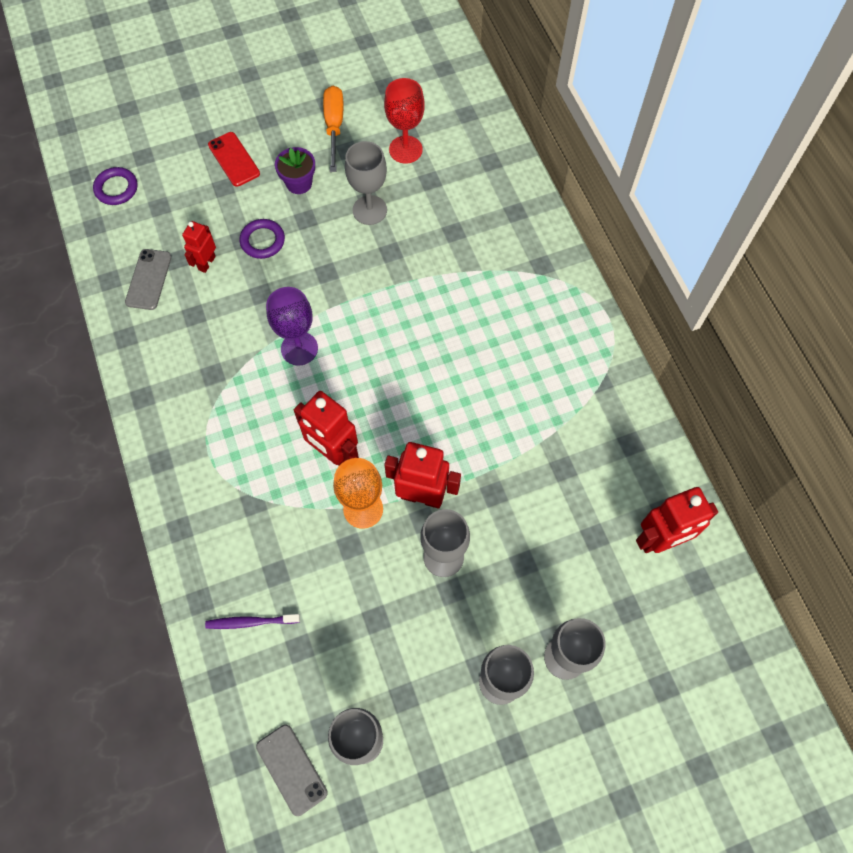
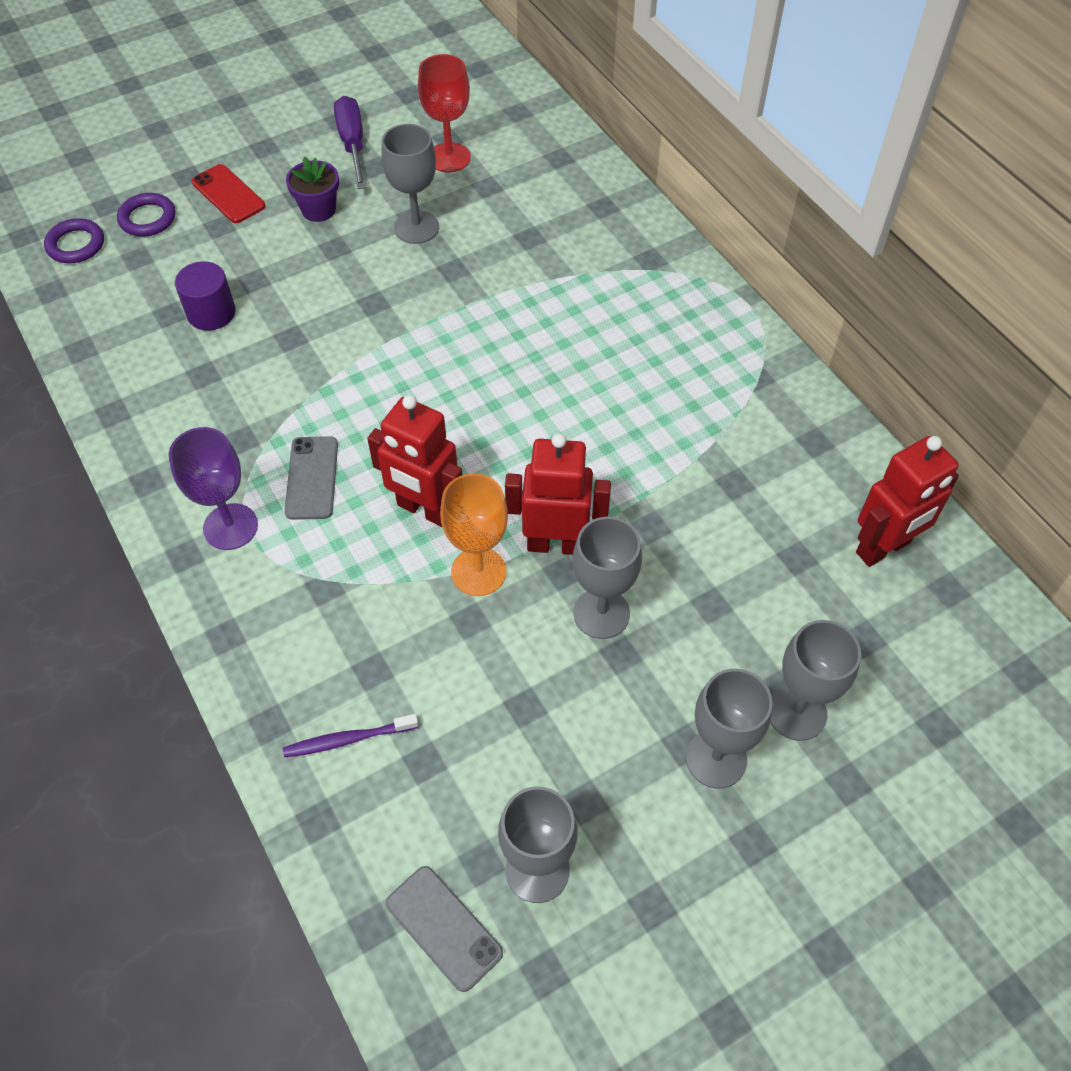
camera: 10 degrees left, 10 degrees down
(148, 279) = (135, 341): grey phone -> grey phone (312, 478)
(206, 263) = (211, 313): red robot -> purple cylinder
(262, 241) = (282, 278): purple ring -> purple ring (148, 218)
(299, 348) = (354, 394): purple goblet -> purple goblet (230, 527)
(334, 126) = (352, 144): orange screwdriver -> purple screwdriver

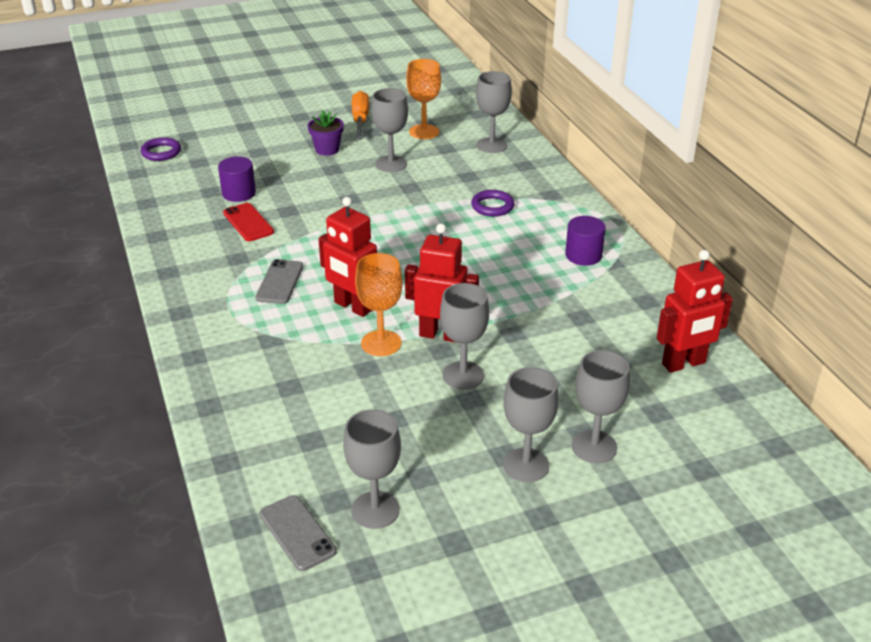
camera: 10 degrees right, 20 degrees down
(148, 218) = (212, 144): purple ring -> purple ring (492, 206)
(228, 194) = (269, 137): red phone -> red phone (248, 222)
(230, 527) = (216, 301): purple goblet -> none
(348, 739) = (261, 421): purple toothbrush -> none
(352, 144) = (360, 120): purple screwdriver -> orange screwdriver
(449, 158) = (424, 132): red goblet -> orange goblet
(550, 174) = (491, 145): none -> grey goblet
(716, 369) = (583, 255): none -> purple cylinder

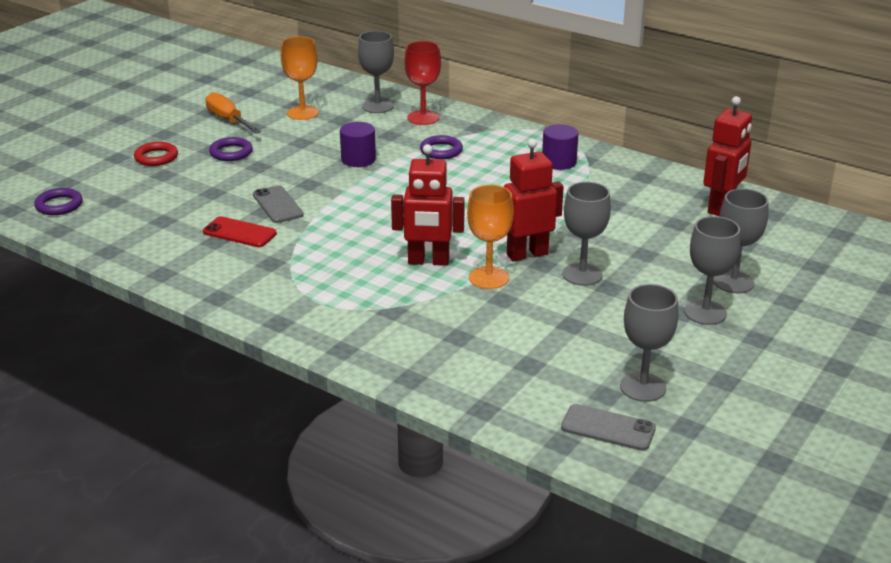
camera: 35 degrees left, 5 degrees down
(239, 193) = (195, 213): purple cylinder -> purple cylinder (358, 159)
(270, 135) = (156, 157): none -> red ring
(280, 282) = (338, 267): grey phone -> grey phone (277, 205)
(327, 149) = (231, 152): purple flower pot -> purple ring
(391, 164) = (308, 146): grey goblet -> none
(516, 169) = (423, 118): none -> red goblet

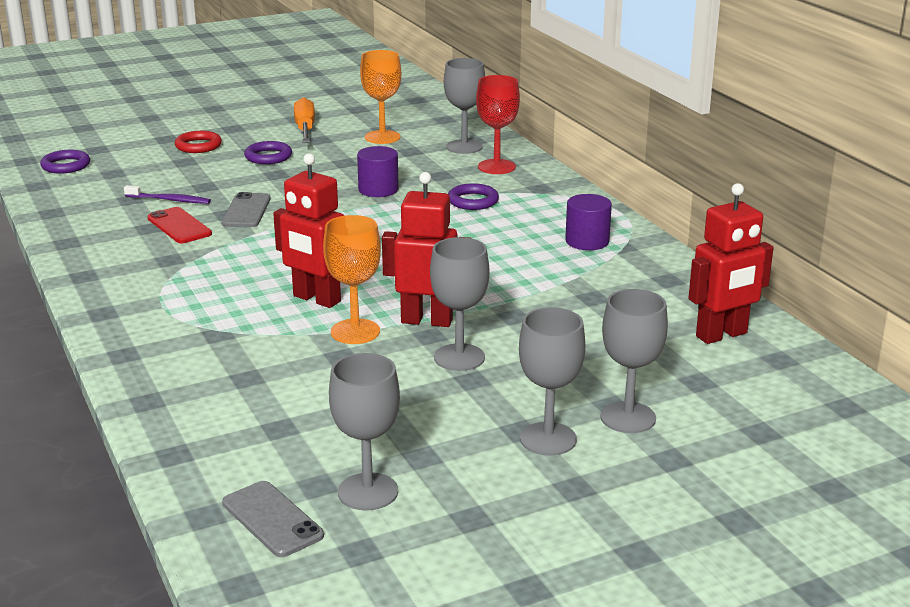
camera: 30 degrees right, 5 degrees down
(199, 212) = (169, 200): none -> purple toothbrush

